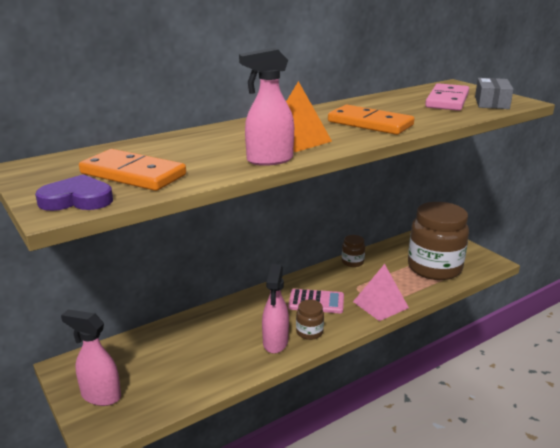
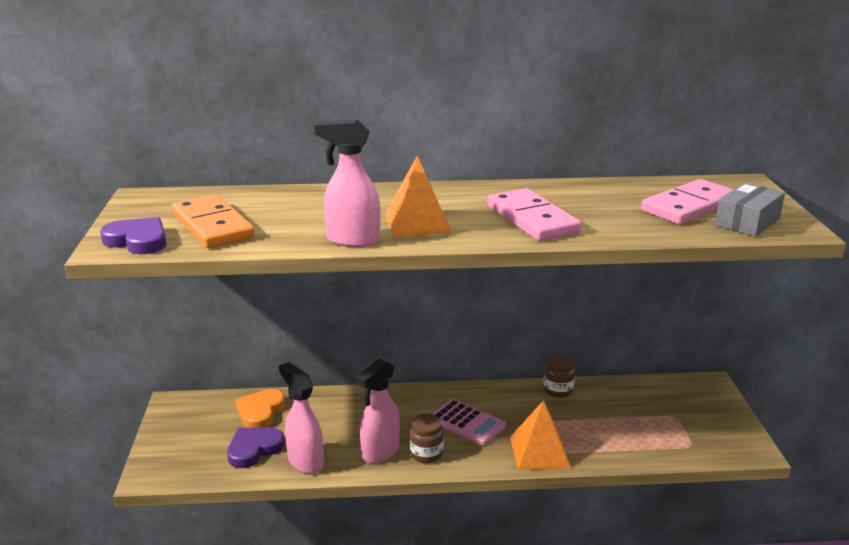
camera: 30 degrees right, 0 degrees up
(100, 396) = (179, 442): pink spray bottle -> pink spray bottle (305, 461)
(151, 347) = (260, 412): none -> orange heart
(174, 377) = (254, 449): none -> purple heart
(370, 124) = (531, 219): orange domino -> pink domino
(380, 304) = (539, 452): pink pyramid -> orange pyramid
(434, 268) = (658, 431): brown jar -> none

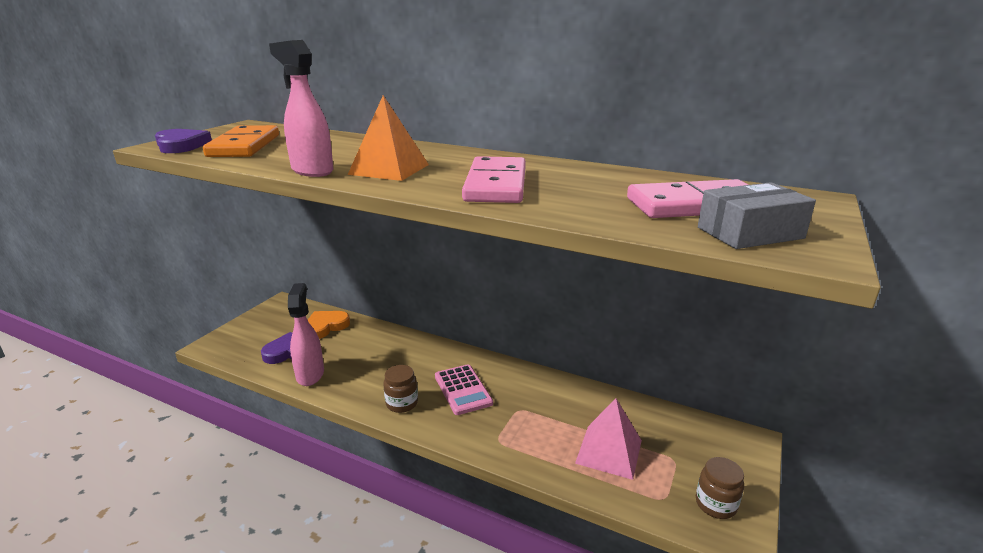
camera: 30 degrees right, 0 degrees up
(380, 452) = (369, 388): pink spray bottle -> none
(539, 452) = (498, 440): orange pyramid -> none
(558, 390) = (574, 390): brown jar -> brown jar (715, 504)
(627, 428) = (609, 451): none -> pink pyramid

